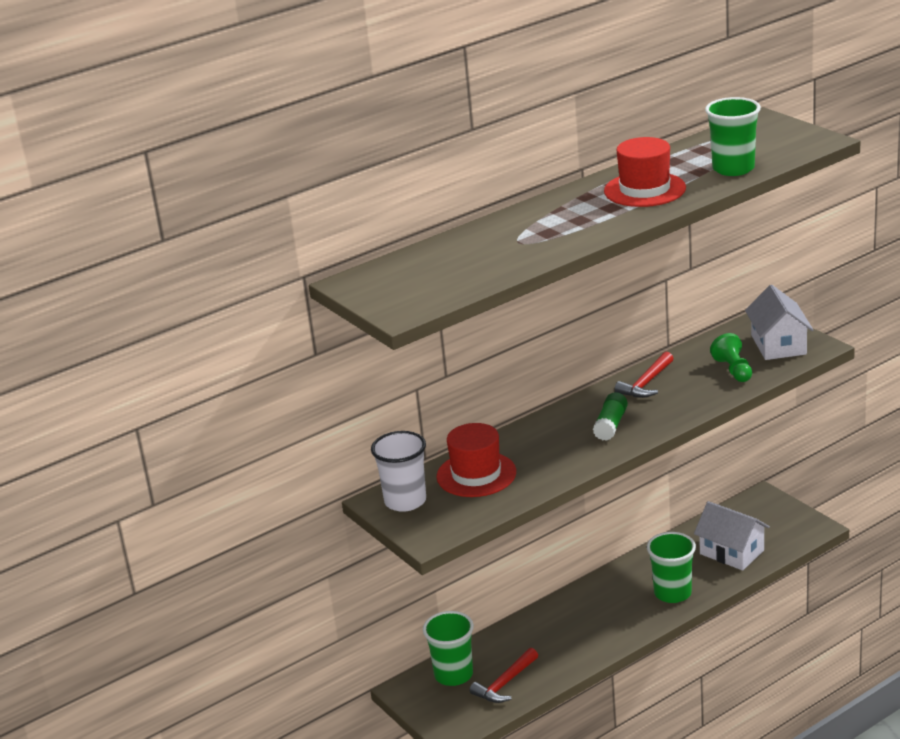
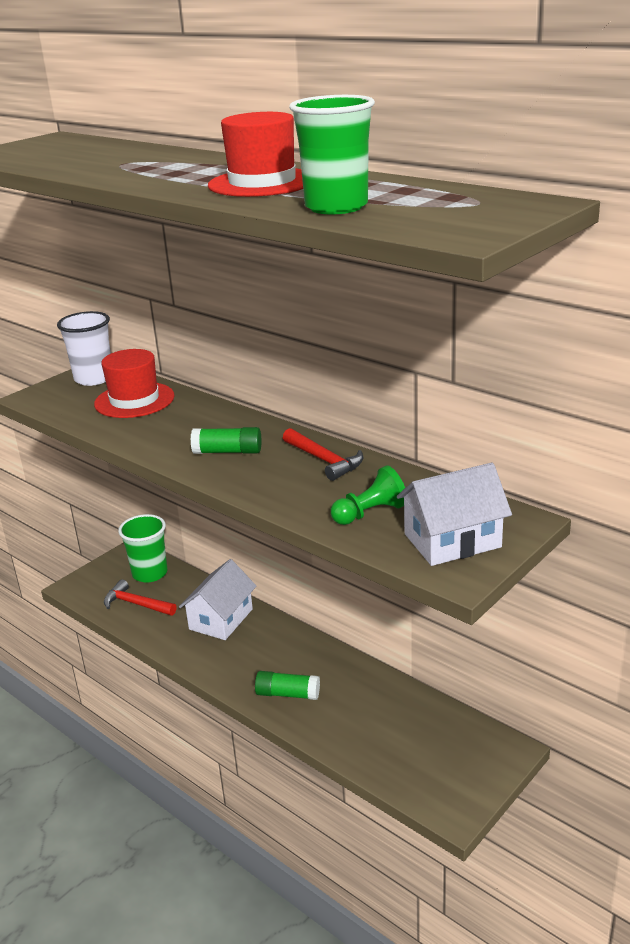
camera: 75 degrees right, 0 degrees up
(646, 383) = (324, 460): red hammer -> red hammer turned 150 degrees counterclockwise
(672, 593) = (288, 694): green cup -> green glue stick
(732, 552) = (377, 734): white house -> white house (221, 619)

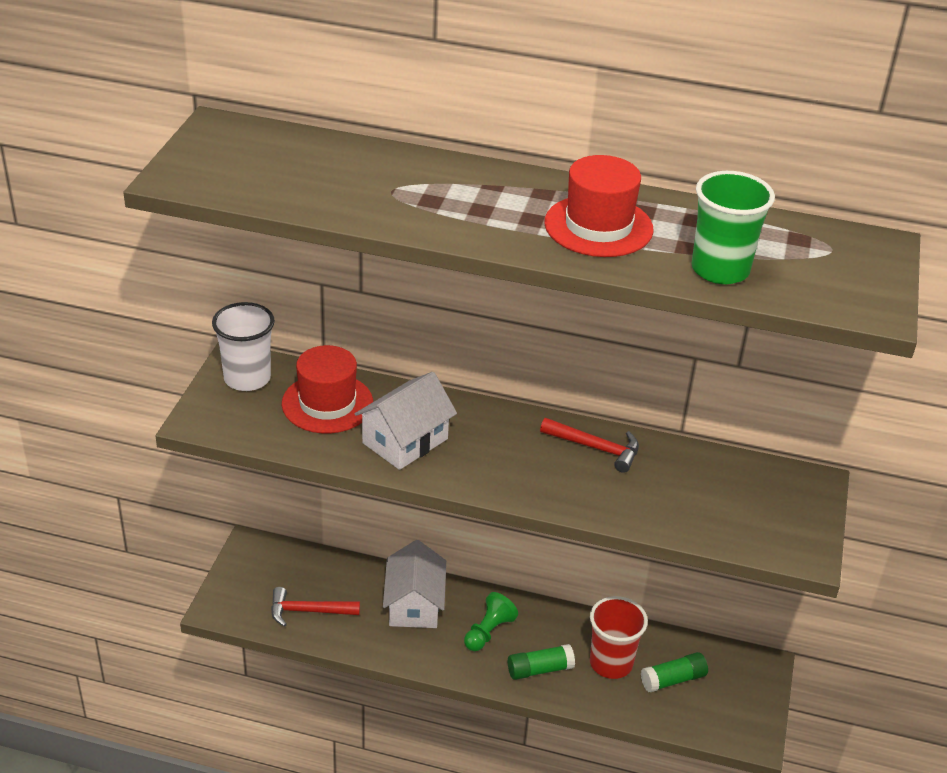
camera: 30 degrees left, 10 degrees up
(150, 573) = (294, 569): green cup -> none
(228, 452) = (493, 457): green glue stick -> green glue stick (673, 680)
(356, 706) = (611, 663): none -> red cup
(370, 513) = (687, 504): green pawn -> green pawn (488, 632)
(452, 540) = (776, 518): white house -> white house (405, 441)

